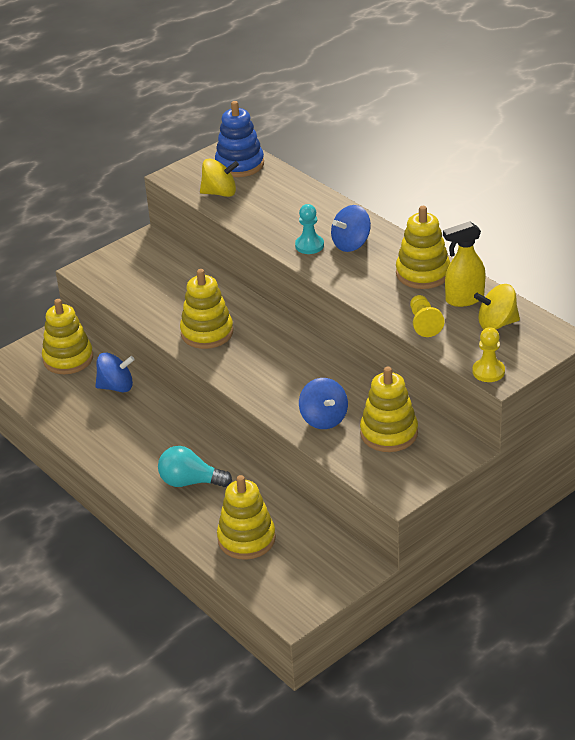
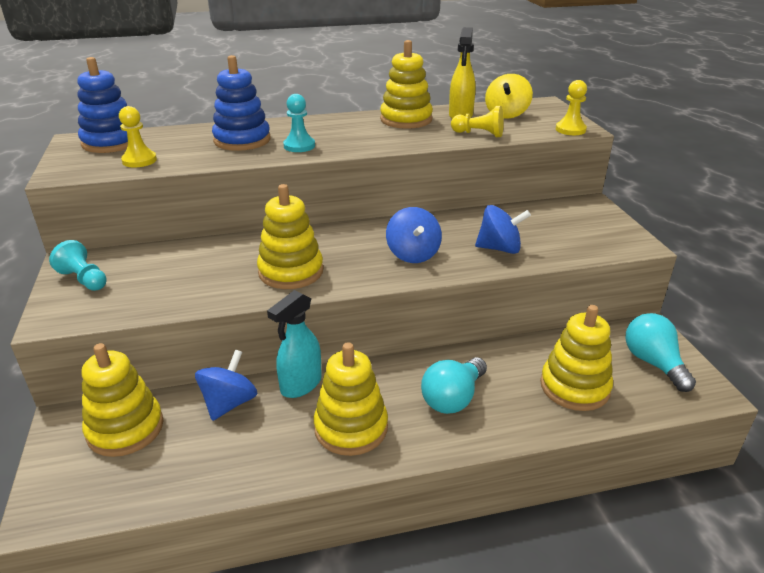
camera: 65 degrees left, 5 degrees down
(132, 256) = (84, 279): none -> turquoise pawn
(154, 408) = (300, 385): none -> turquoise spray bottle
(220, 193) = (139, 160): yellow spinning top -> yellow pawn
(296, 215) = (242, 140): none -> blue stacking toy
(311, 576) = (653, 363): none -> turquoise light bulb
(351, 244) = (324, 132): blue spinning top -> blue spinning top (413, 254)
(389, 433) = (545, 225): yellow stacking toy -> yellow stacking toy (351, 428)

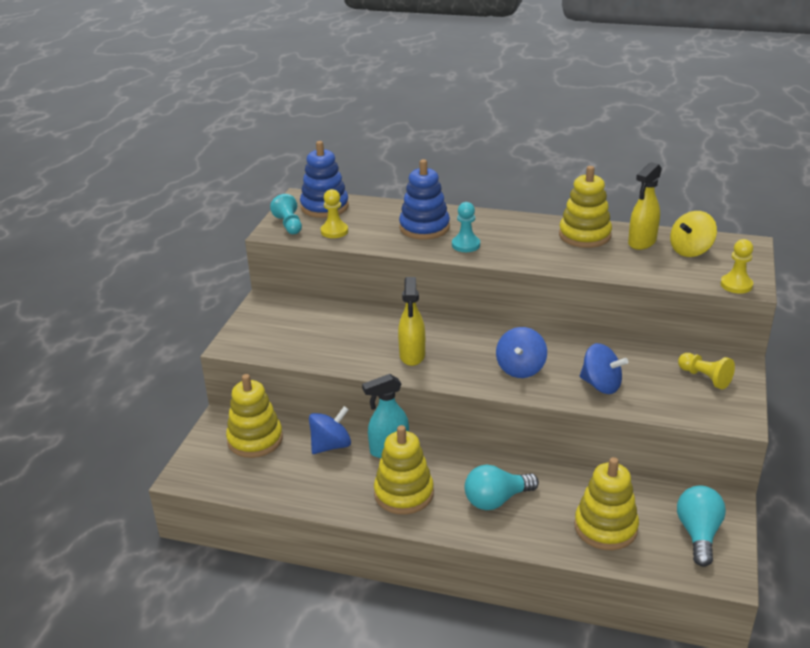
camera: 30 degrees right, 0 degrees up
(84, 279) = (265, 319): turquoise pawn -> turquoise pawn (289, 225)
(291, 271) = (412, 356): yellow stacking toy -> yellow spray bottle
(479, 134) = (638, 269): yellow pawn -> yellow pawn (705, 378)

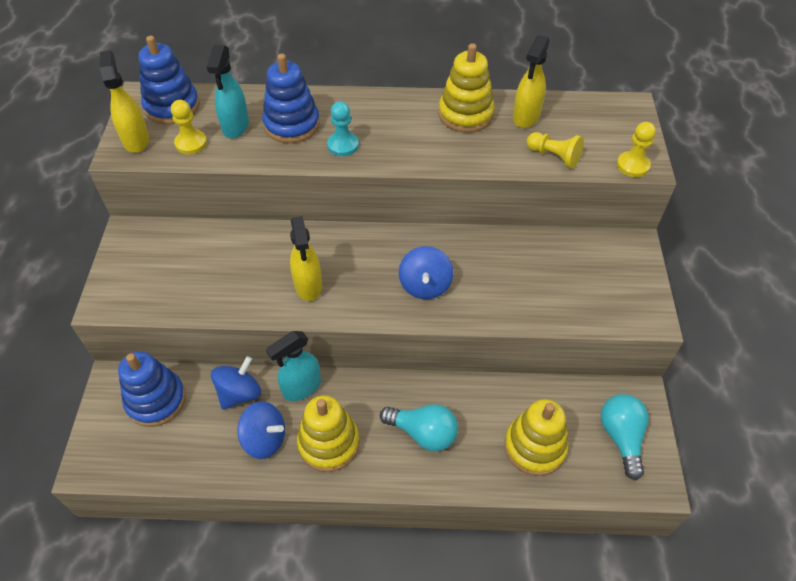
camera: 15 degrees left, 20 degrees up
(255, 440) = (156, 400): yellow stacking toy -> blue stacking toy
(289, 225) = (136, 140): turquoise pawn -> yellow spray bottle
(375, 224) = (235, 126): none -> turquoise spray bottle
(496, 500) = (423, 433): turquoise light bulb -> turquoise light bulb turned 120 degrees counterclockwise
(601, 385) = (510, 295): blue spinning top -> blue spinning top (264, 439)
(690, 250) = (577, 122): yellow spinning top -> none
(705, 378) = (607, 268): yellow pawn -> yellow pawn (554, 156)

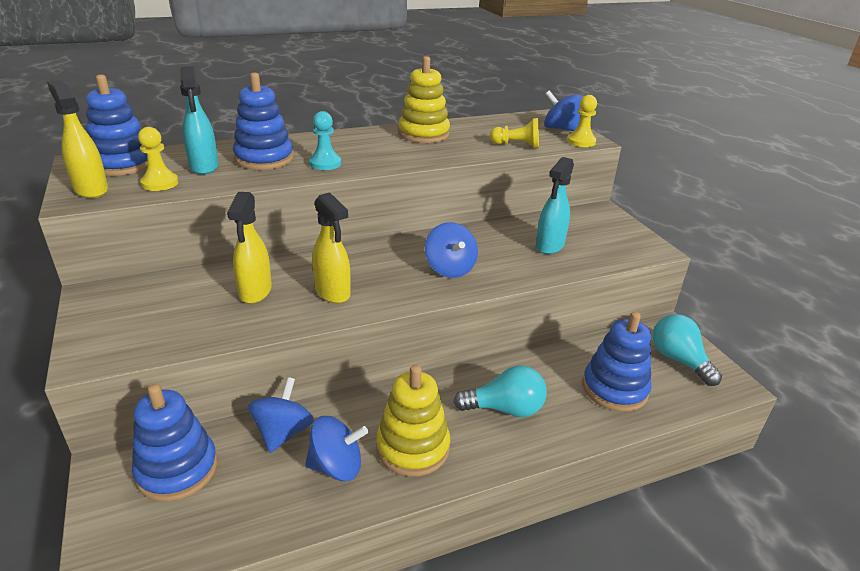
camera: 25 degrees left, 20 degrees down
(301, 387) = (353, 407): turquoise spray bottle -> turquoise spray bottle (549, 246)
(526, 117) = (475, 129): yellow spray bottle -> yellow spray bottle (255, 292)
(534, 447) = (614, 389): yellow stacking toy -> blue stacking toy
(625, 135) = (560, 129): none -> blue spinning top

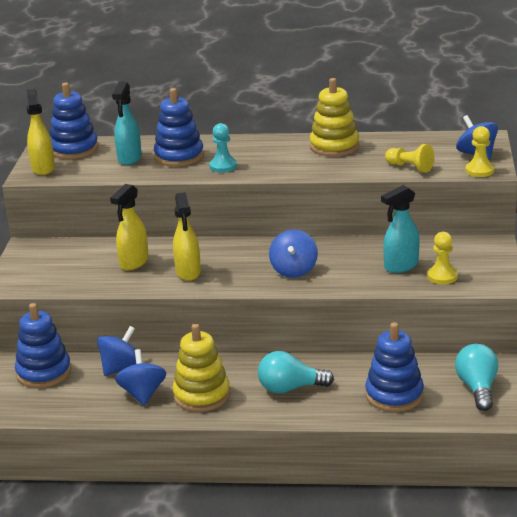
camera: 30 degrees right, 5 degrees down
(160, 183) = (90, 169): yellow pawn -> yellow pawn (442, 276)
(336, 466) = (142, 394): blue spinning top -> blue spinning top turned 120 degrees counterclockwise
(505, 409) = (290, 388): turquoise light bulb -> turquoise light bulb turned 150 degrees clockwise

